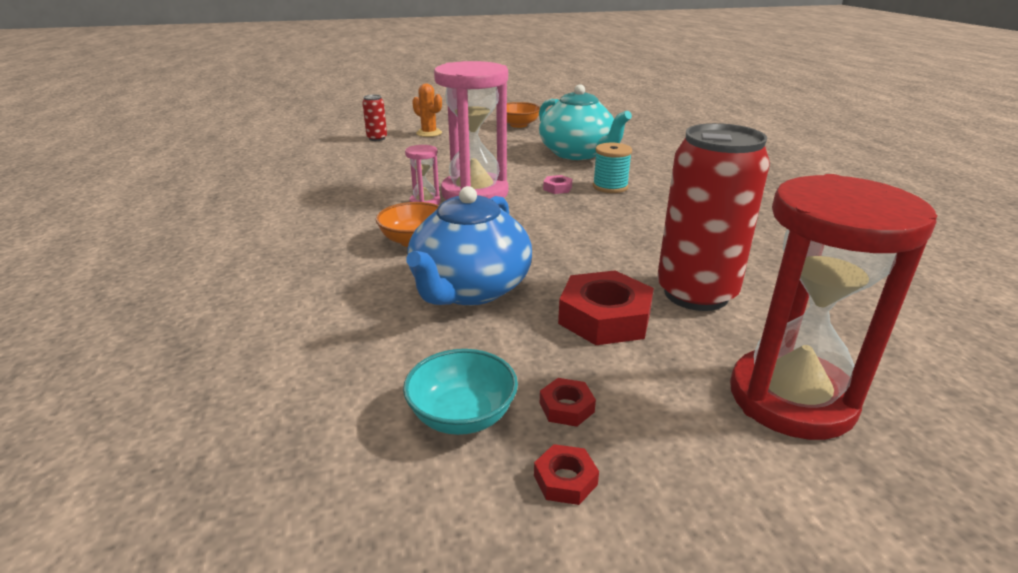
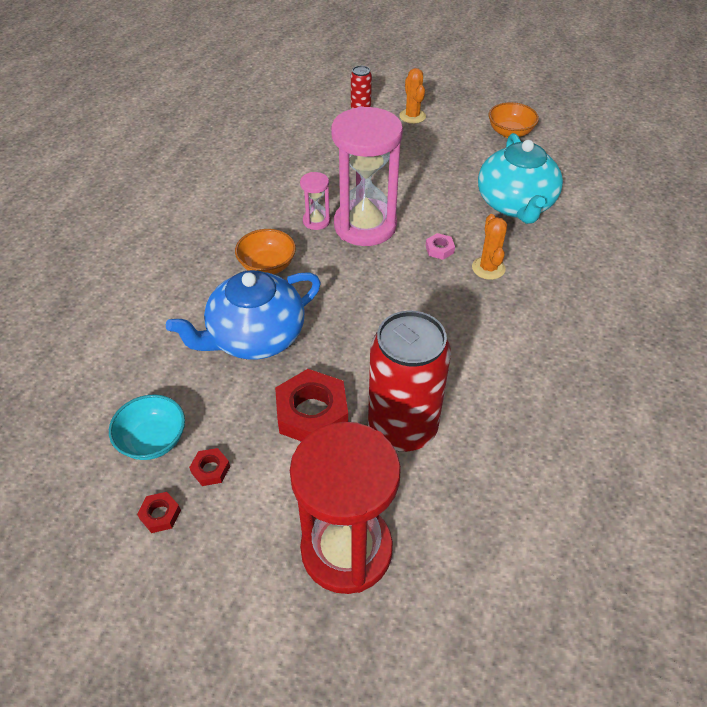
camera: 35 degrees right, 20 degrees up
(610, 187) = (488, 268): turquoise spool -> orange cactus

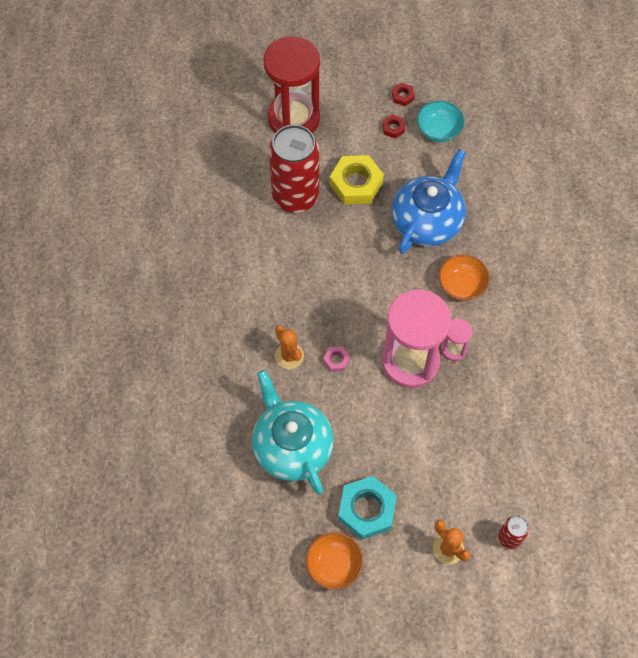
camera: 155 degrees right, 15 degrees up
(312, 413) = (356, 183): red nut -> yellow nut
(466, 151) = (366, 510): none -> turquoise nut

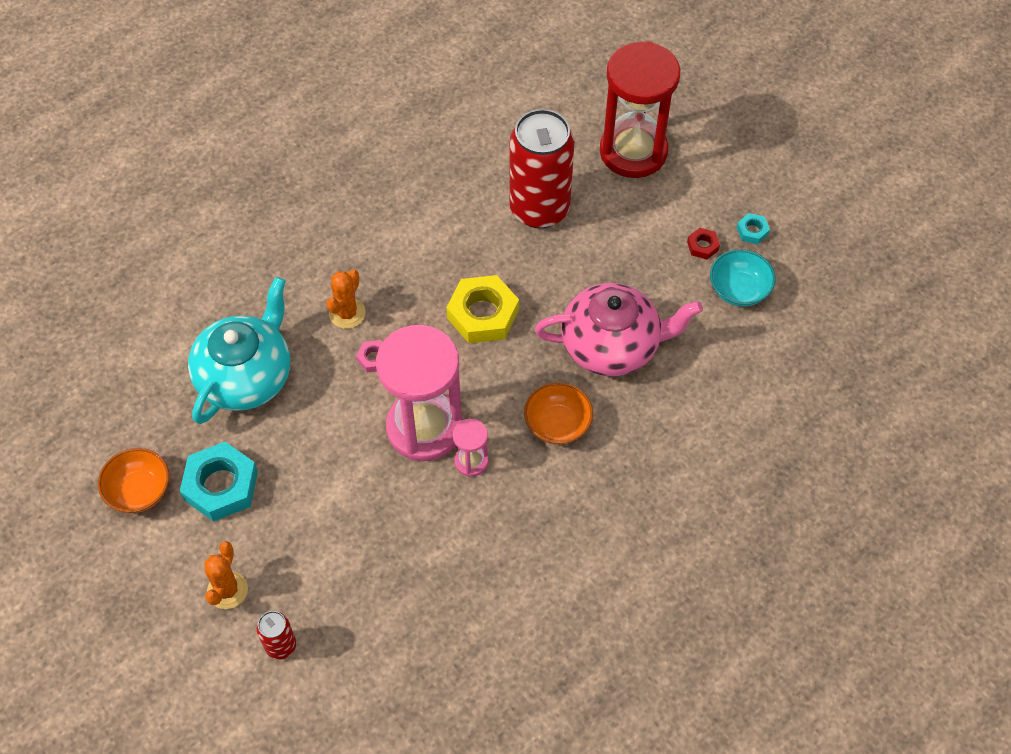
camera: 55 degrees right, 5 degrees down
(356, 183) = (602, 252): yellow nut -> yellow nut (483, 314)
(402, 96) = (752, 231): red nut -> turquoise nut
(427, 221) = (612, 345): blue teapot -> pink teapot

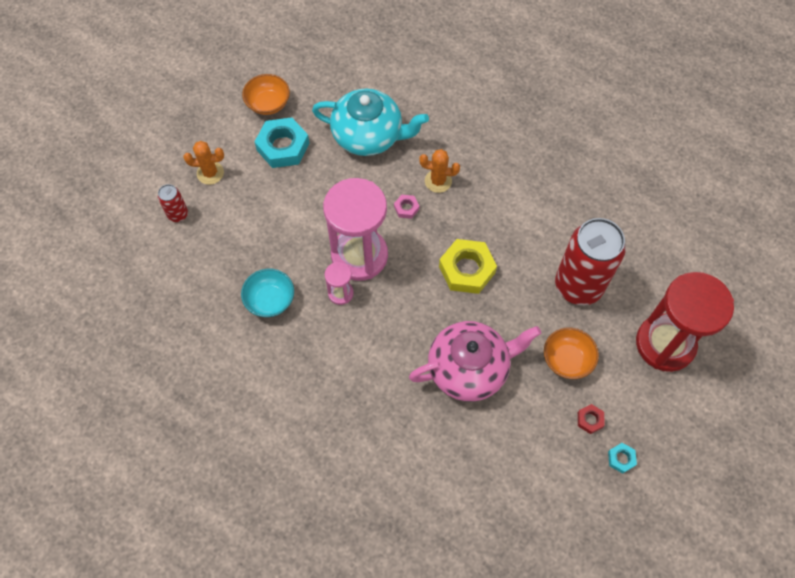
camera: 75 degrees right, 5 degrees up
(557, 424) = (387, 345): orange bowl -> orange bowl (567, 359)
(612, 345) = (469, 368): pink teapot -> pink teapot turned 90 degrees counterclockwise
(739, 290) = (556, 458): turquoise bowl -> turquoise bowl (270, 300)

